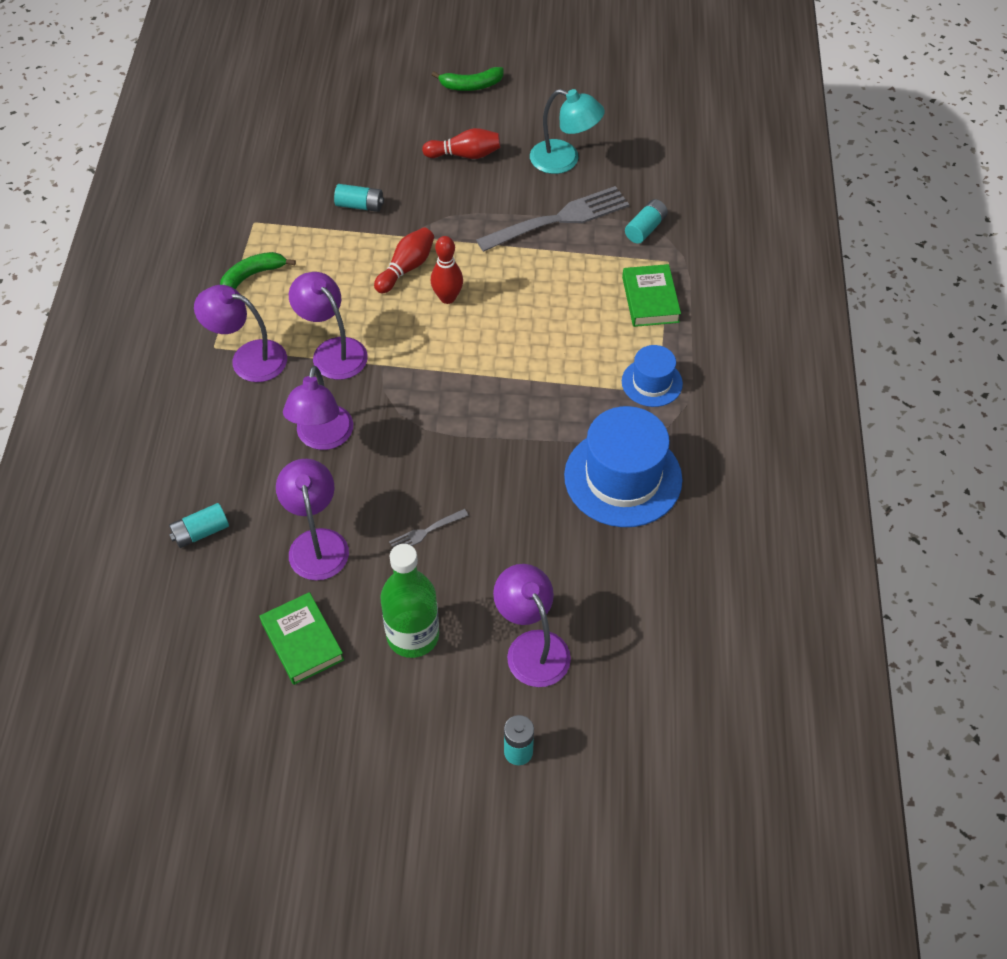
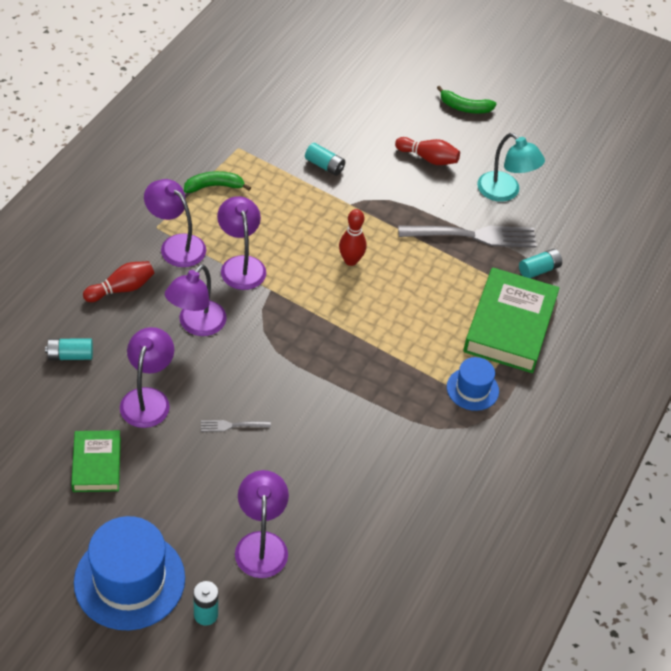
camera: 20 degrees right, 5 degrees down
(406, 268) = (332, 226): red bowling pin -> red bowling pin (122, 289)
(413, 636) = (178, 496): green bottle -> none
(623, 477) = (406, 450): blue hat -> blue hat (129, 580)
(650, 299) = (509, 325): green book -> green book, size x1.75

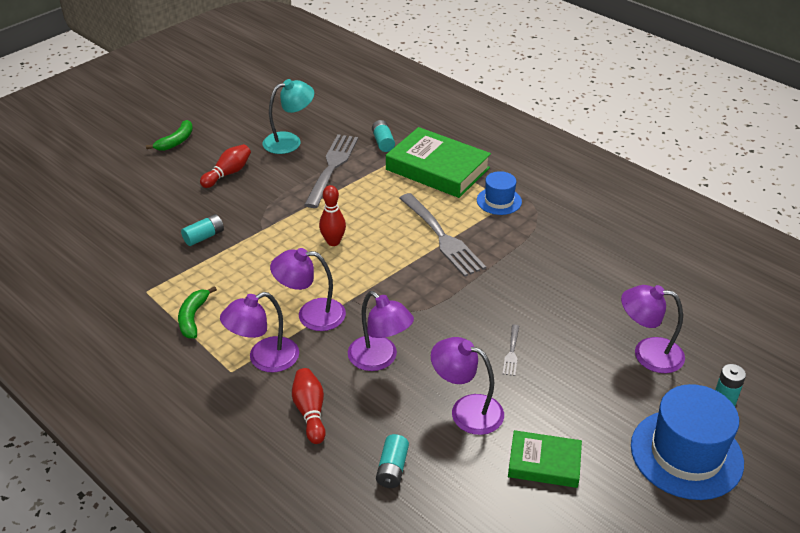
camera: 70 degrees left, 10 degrees down
(390, 346) = (441, 236): none -> grey fork

